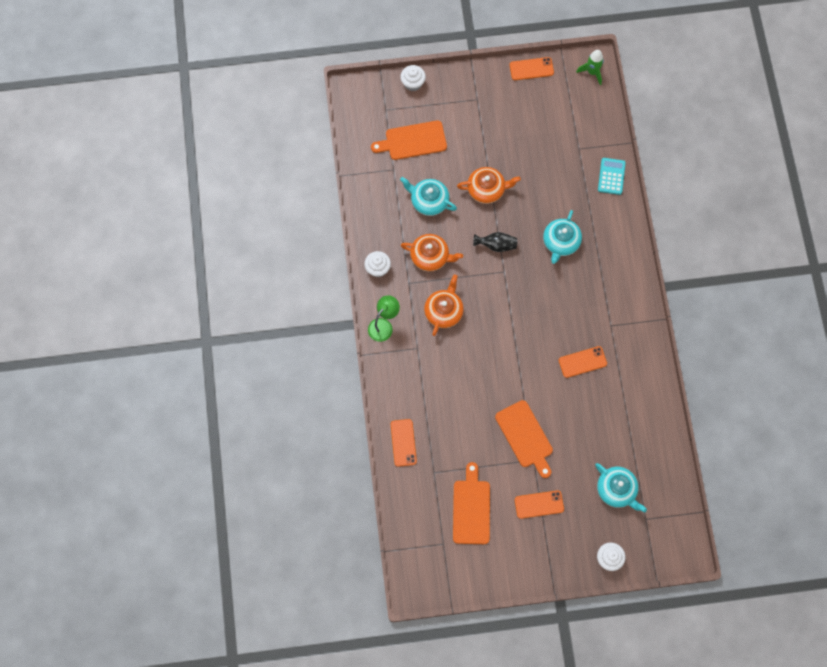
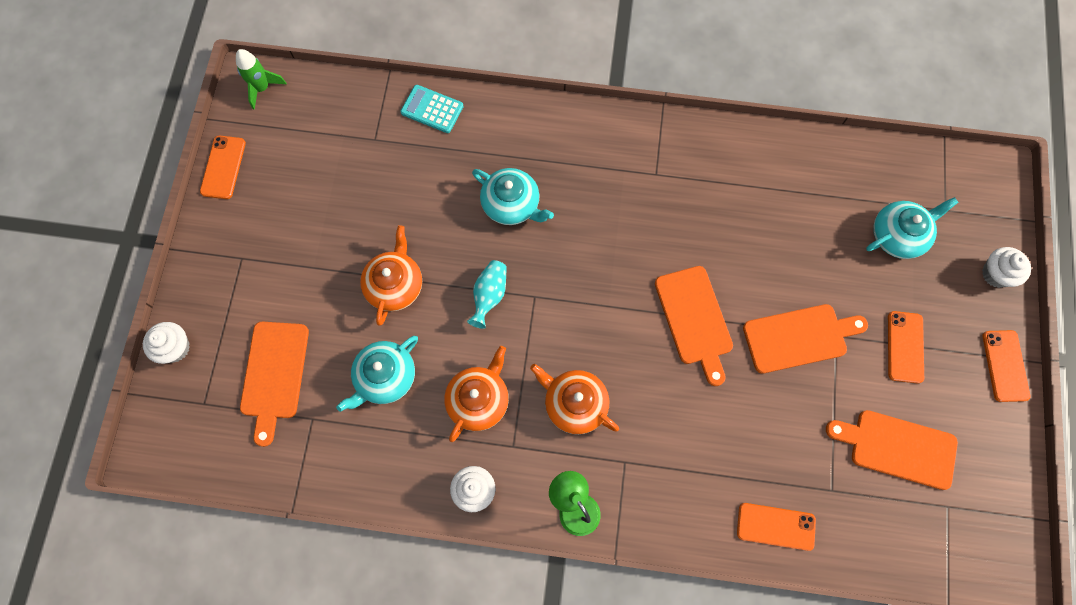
camera: 75 degrees left, 0 degrees up
(496, 245) = (489, 296): black vase -> turquoise vase
(518, 370) = (694, 319): none -> orange cutting board
(582, 362) = (701, 227): orange phone -> orange phone (1005, 366)

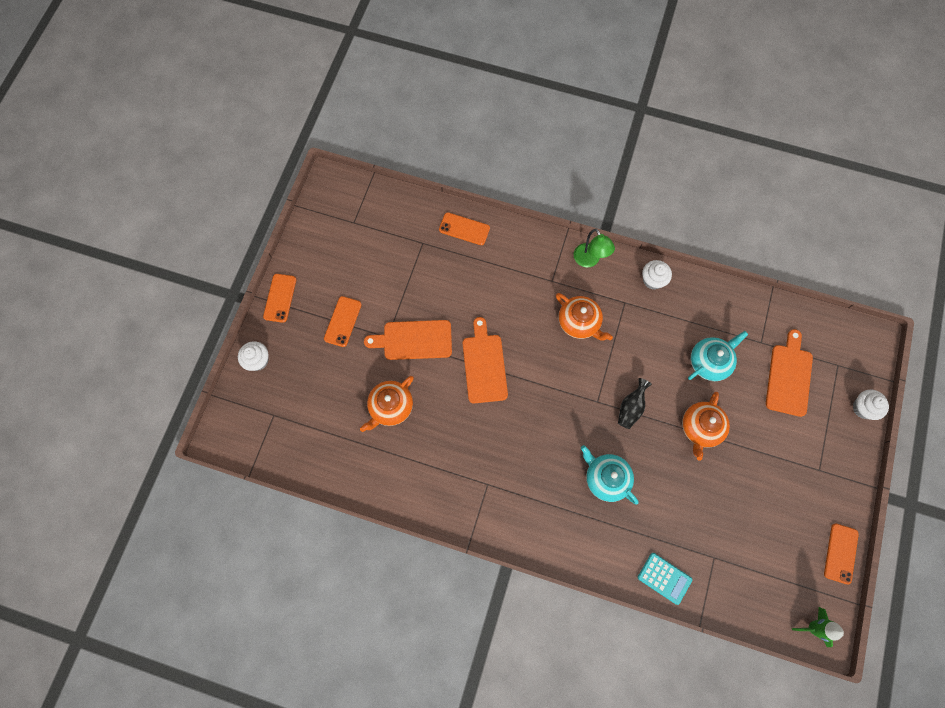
camera: 170 degrees left, 0 degrees up
(478, 400) = (645, 335): orange teapot -> orange teapot (390, 407)
(489, 296) = (631, 408): turquoise vase -> black vase
(898, 235) = (316, 401): turquoise teapot -> none
(898, 448) = (372, 260): orange cutting board -> none

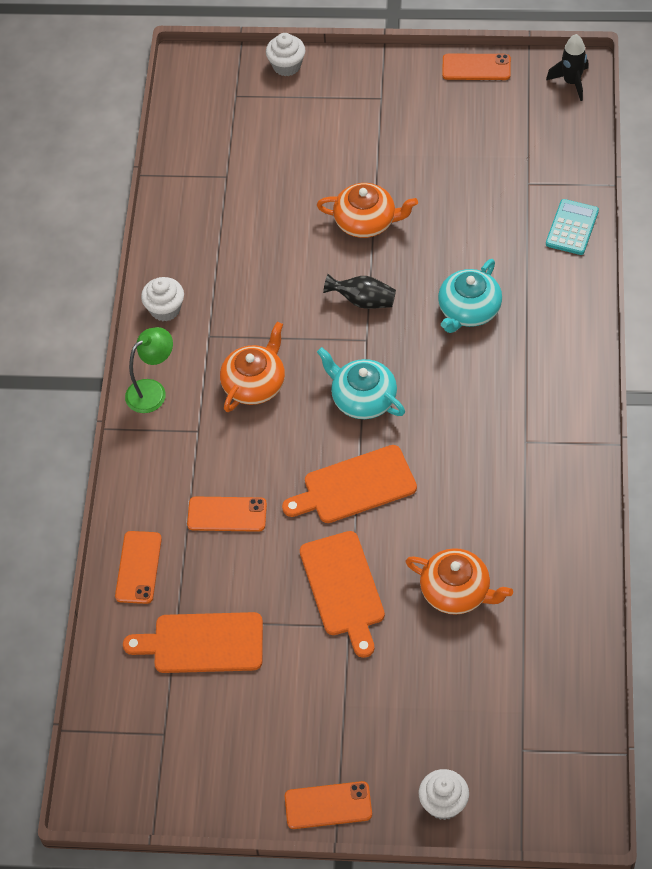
camera: 100 degrees left, 15 degrees down
(343, 321) = (342, 697): orange phone -> orange phone (227, 514)
(710, 362) = (270, 226): turquoise teapot -> turquoise teapot (363, 398)
(789, 377) = (267, 142): orange cutting board -> orange cutting board (202, 643)
(812, 627) = (571, 82): green rocket -> black rocket

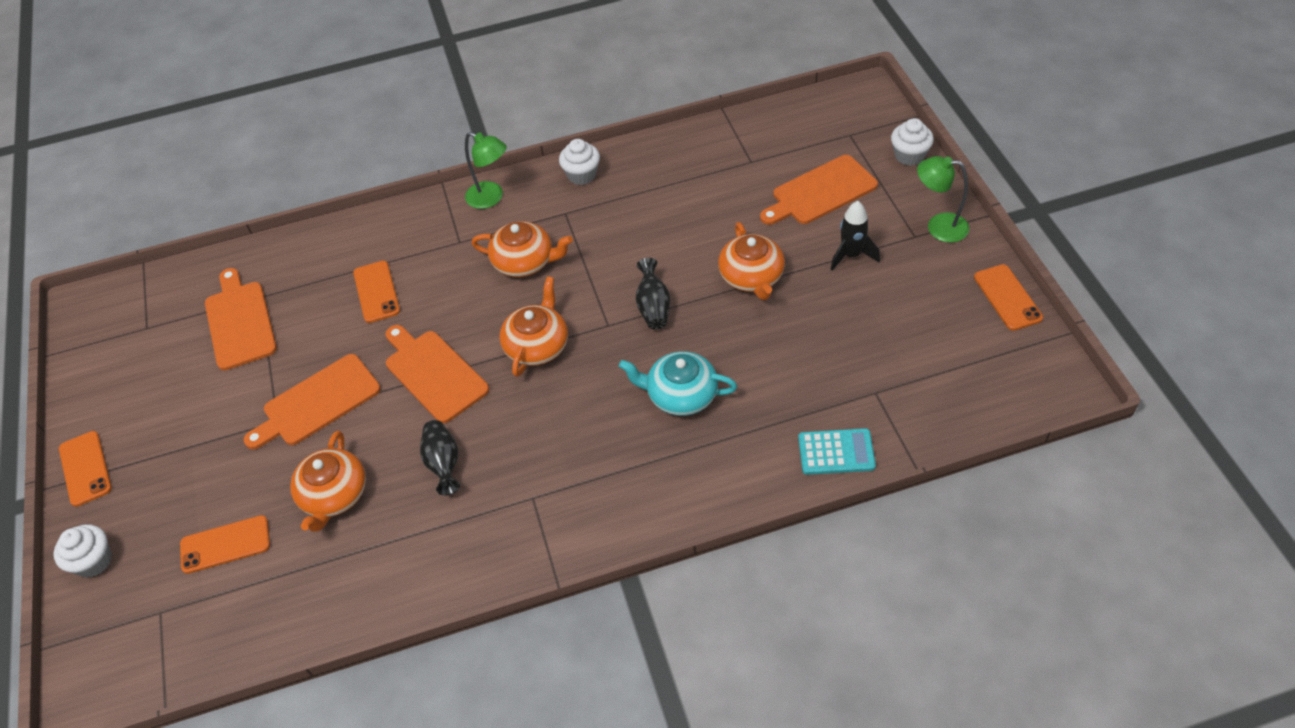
camera: 70 degrees right, 5 degrees down
(138, 567) = (307, 253): orange phone -> orange phone (225, 545)
(294, 141) = (820, 192): none -> orange cutting board
(363, 398) = (537, 345): turquoise teapot -> orange teapot
(379, 79) = (938, 226): none -> green lamp
(460, 499) = (443, 463): none -> black vase
(571, 82) = (1044, 387): black rocket -> black rocket (851, 255)

